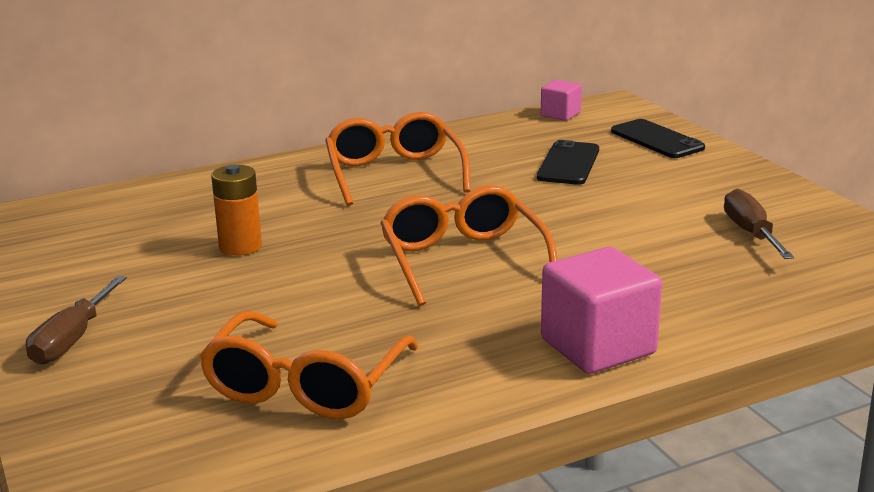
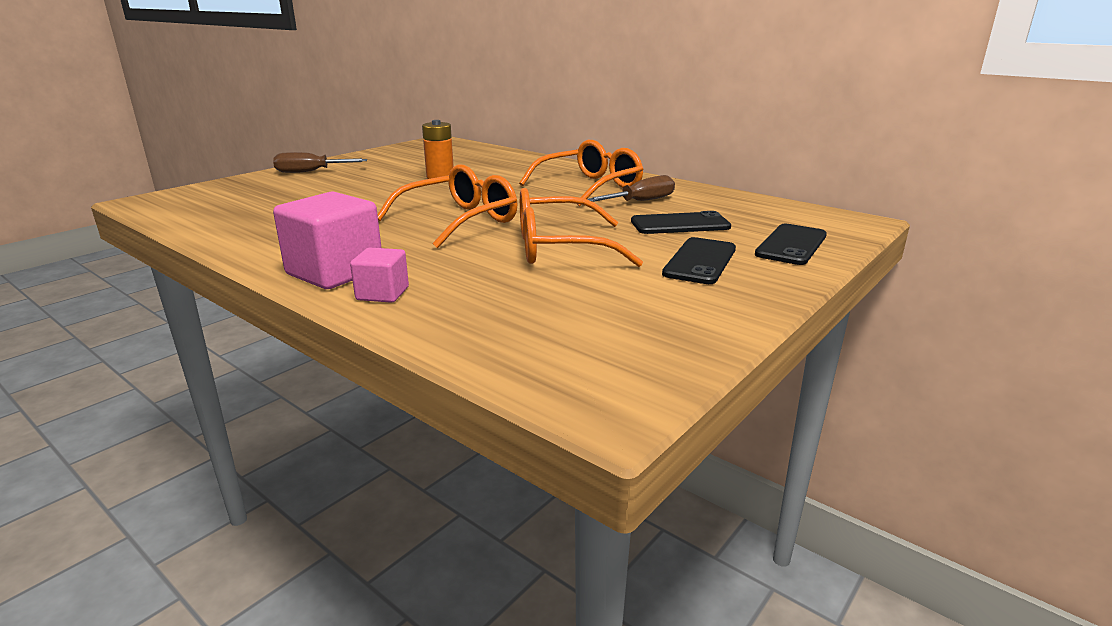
camera: 65 degrees right, 0 degrees up
(305, 386) = (264, 214): orange glasses -> orange glasses (558, 248)
(560, 114) = (790, 209): pink cube -> pink cube (382, 294)
(675, 179) = (700, 261): none -> black phone
(751, 233) = (606, 303): brown screwdriver -> brown screwdriver (641, 201)

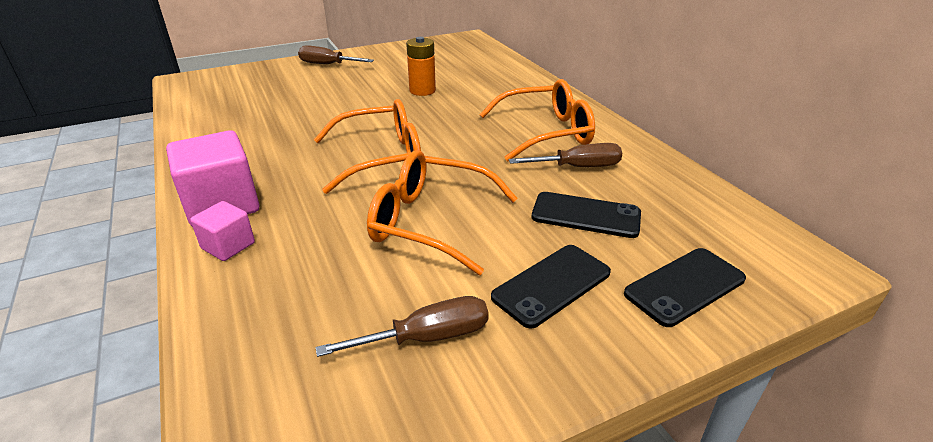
camera: 25 degrees right, 10 degrees up
(641, 304) = (427, 337): none -> brown screwdriver

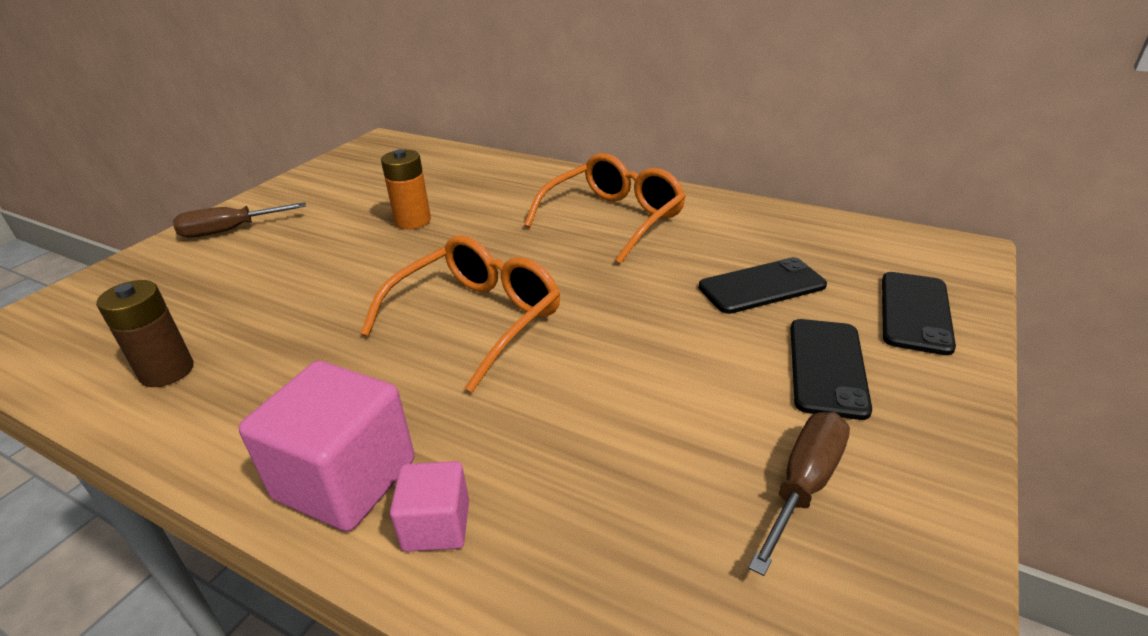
camera: 35 degrees left, 0 degrees up
(220, 123) = (167, 371): none -> brown battery
(430, 222) = (635, 364): orange glasses -> none
(578, 167) = (691, 242): brown screwdriver -> none

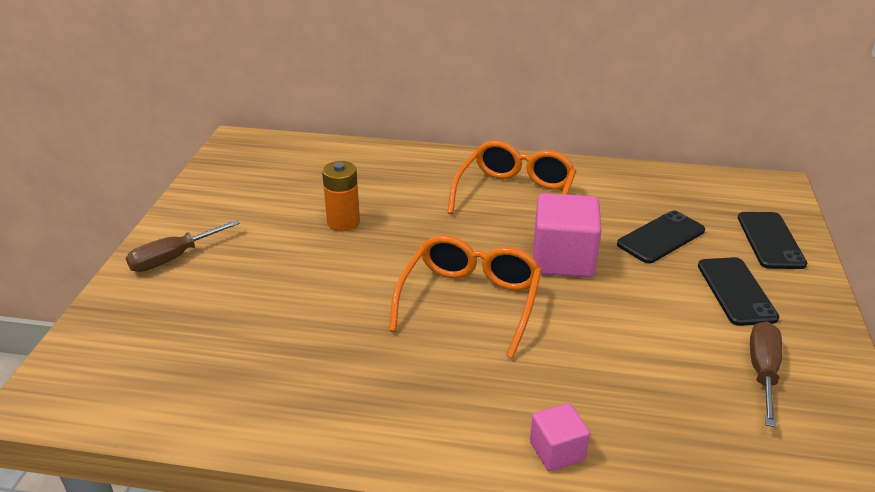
camera: 20 degrees left, 0 degrees up
(167, 371) = (248, 393): brown battery -> none
(345, 479) = (470, 438): pink cube -> pink cube (563, 259)

